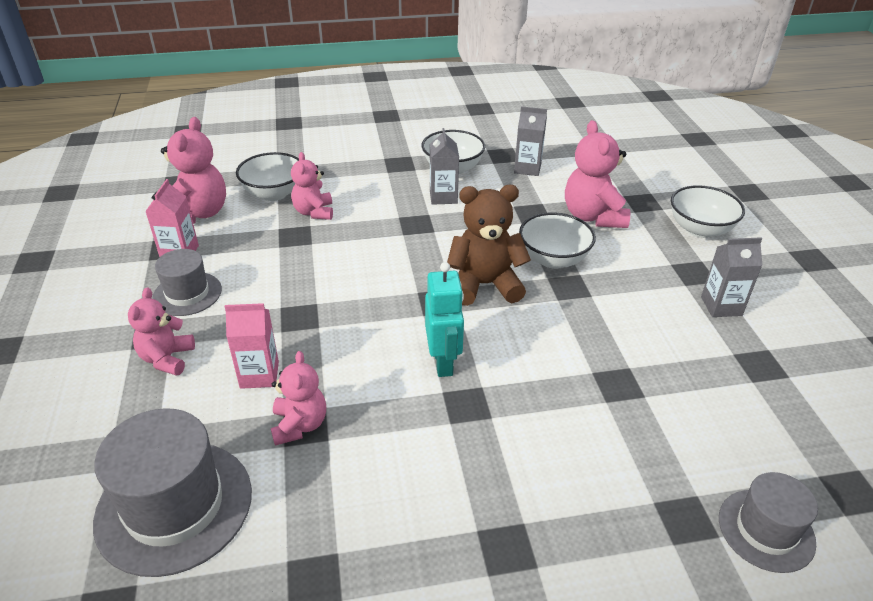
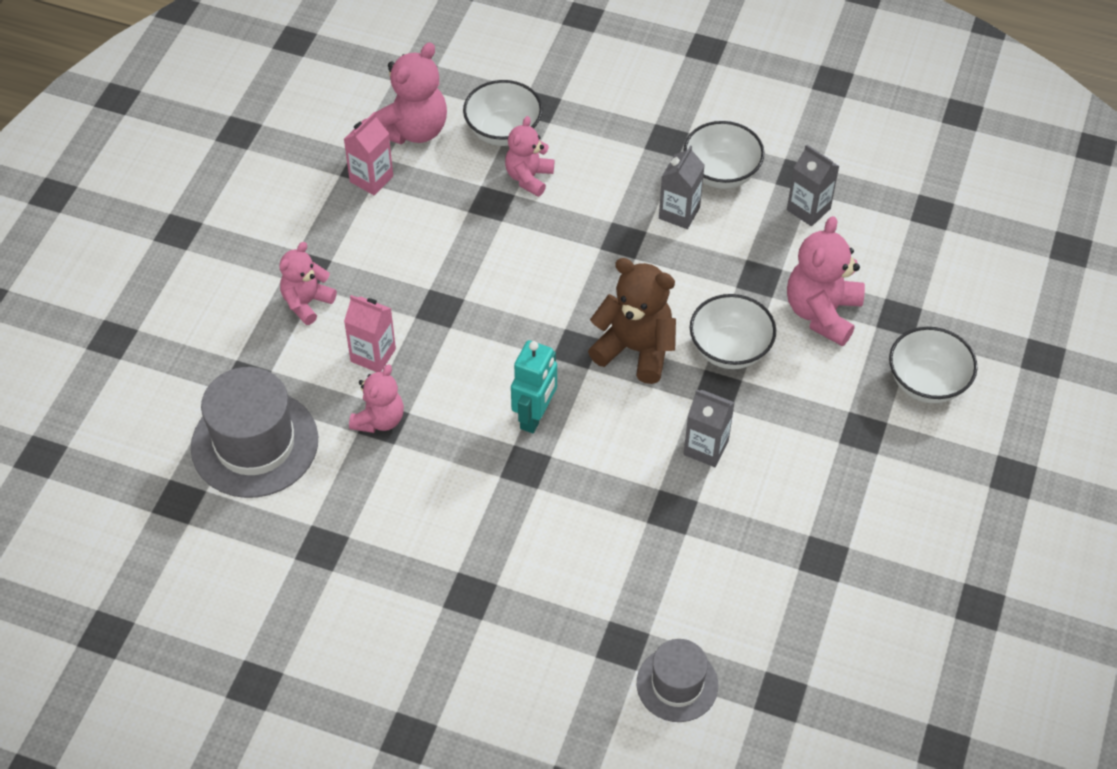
camera: 30 degrees right, 15 degrees up
(187, 294) = (355, 235): grey hat -> none
(721, 306) = (850, 482): grey carton -> grey carton (706, 448)

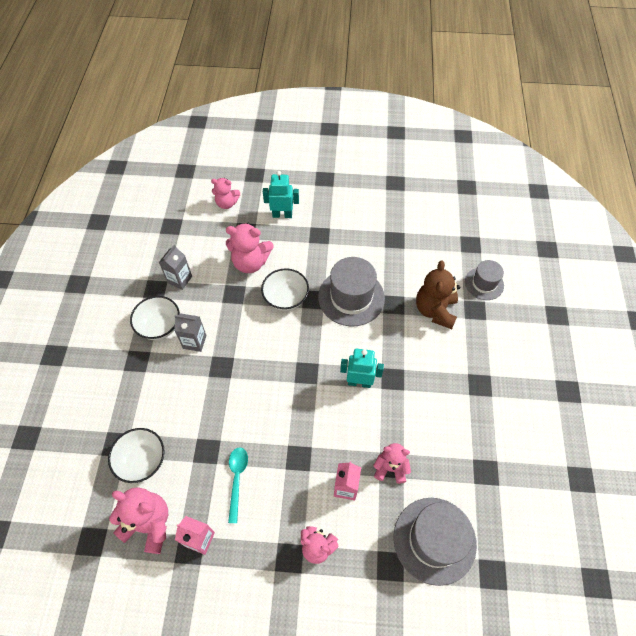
camera: 105 degrees left, 5 degrees up
(436, 230) = (237, 479): none -> turquoise spoon
(529, 177) = (181, 433): pink teddy bear -> pink teddy bear (227, 203)
(635, 349) = (299, 343): brown teddy bear -> brown teddy bear (435, 310)
(706, 448) = (351, 297): grey carton -> grey hat
(926, 383) = (282, 215): white bowl -> turquoise robot

